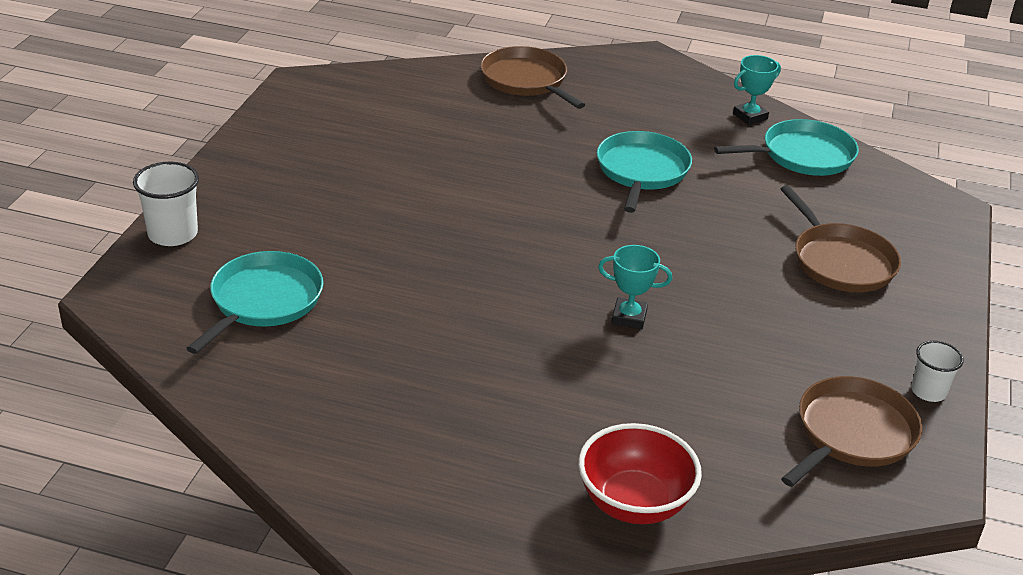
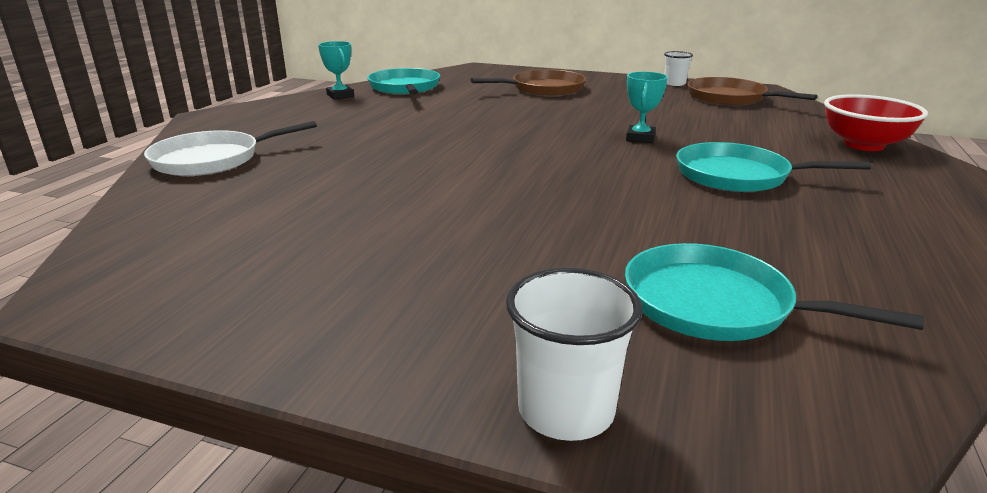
camera: 85 degrees left, 10 degrees down
(526, 81) = (212, 159): brown pan -> white pan
(641, 171) = (417, 126): turquoise pan -> turquoise pan (738, 176)

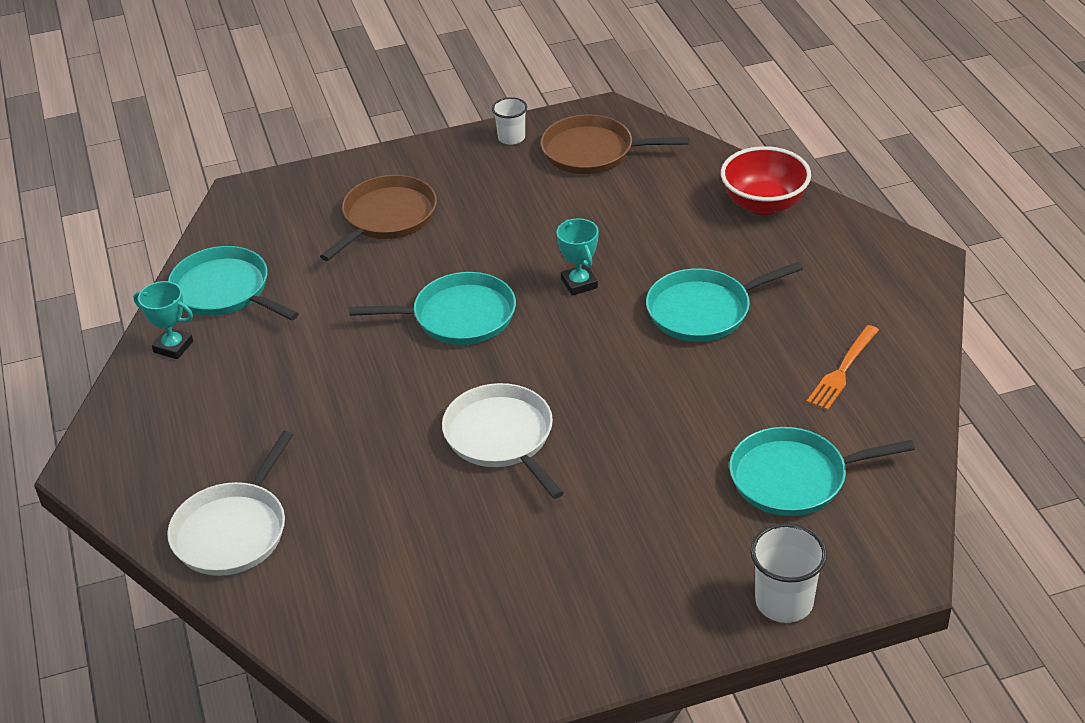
camera: 35 degrees left, 15 degrees up
(460, 181) = (501, 437): none -> white pan
(525, 128) = (458, 316): none -> turquoise pan
(865, 251) = (842, 371): none -> orange fork

